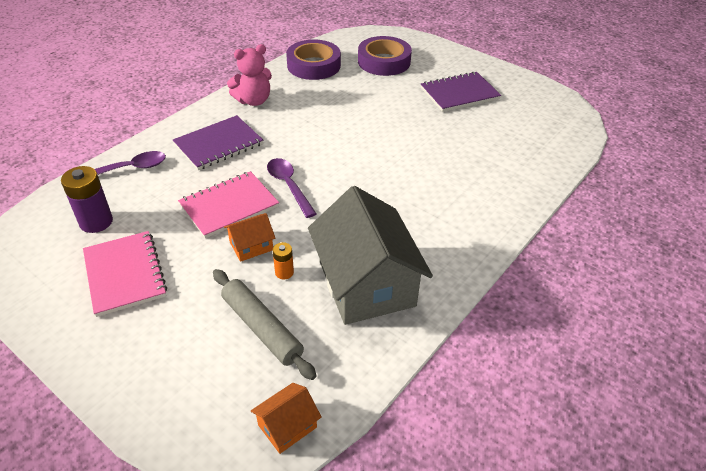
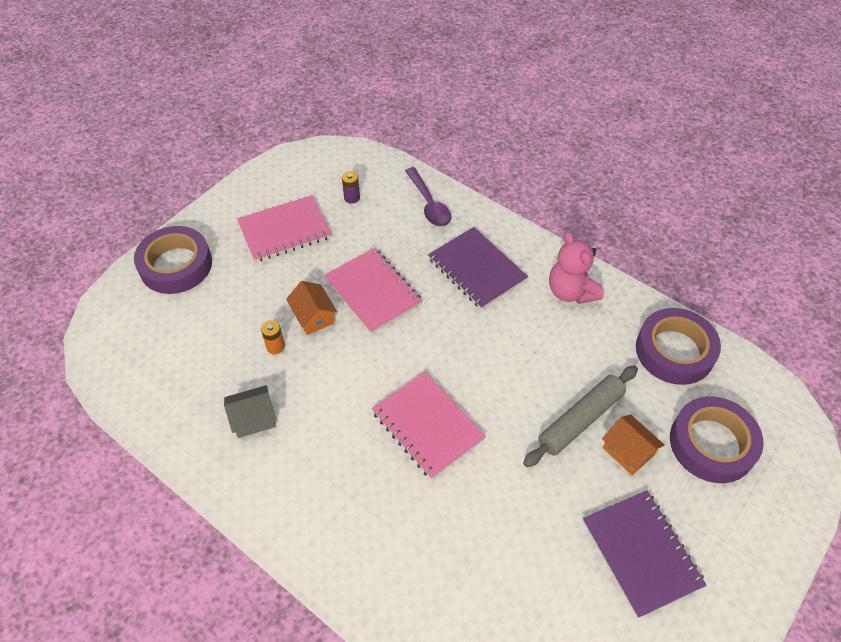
camera: 90 degrees right, 10 degrees up
(96, 222) = (352, 198): purple battery -> purple battery, size x0.54
(147, 375) = (176, 265): none -> purple tape
(262, 328) = (210, 335): grey rolling pin -> grey rolling pin (580, 420)
(287, 426) = (109, 361): orange house -> orange house (628, 451)
(289, 186) = (406, 341): purple spoon -> none
(366, 283) = (253, 418): grey house -> grey house, size x0.43
(372, 176) = (427, 425): none -> pink notebook

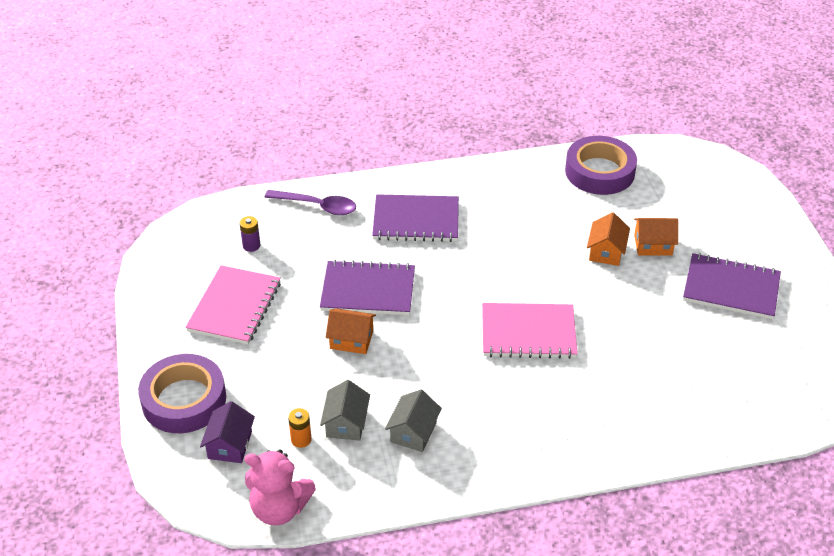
camera: 50 degrees left, 10 degrees down
(155, 318) = (230, 445): none -> purple house
(228, 370) = (346, 423): none -> grey house
(275, 346) = (355, 380): orange battery -> orange battery (301, 439)
(373, 292) = (368, 290): pink notebook -> purple notebook
(571, 291) = (494, 186): pink teddy bear -> pink teddy bear (279, 508)
(580, 420) = (606, 251): grey rolling pin -> orange house
(712, 444) = (686, 204): purple tape -> none

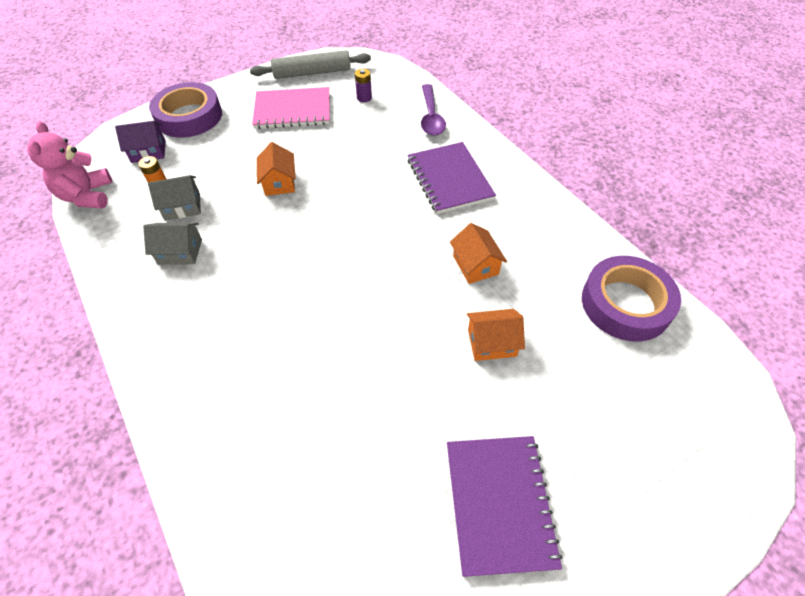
camera: 70 degrees right, 10 degrees up
(172, 276) = (312, 72): none -> grey rolling pin
(368, 290) = (343, 175): purple notebook -> none
(528, 333) = (333, 303): pink notebook -> none
(653, 245) = (531, 389): orange house -> orange house (475, 265)

